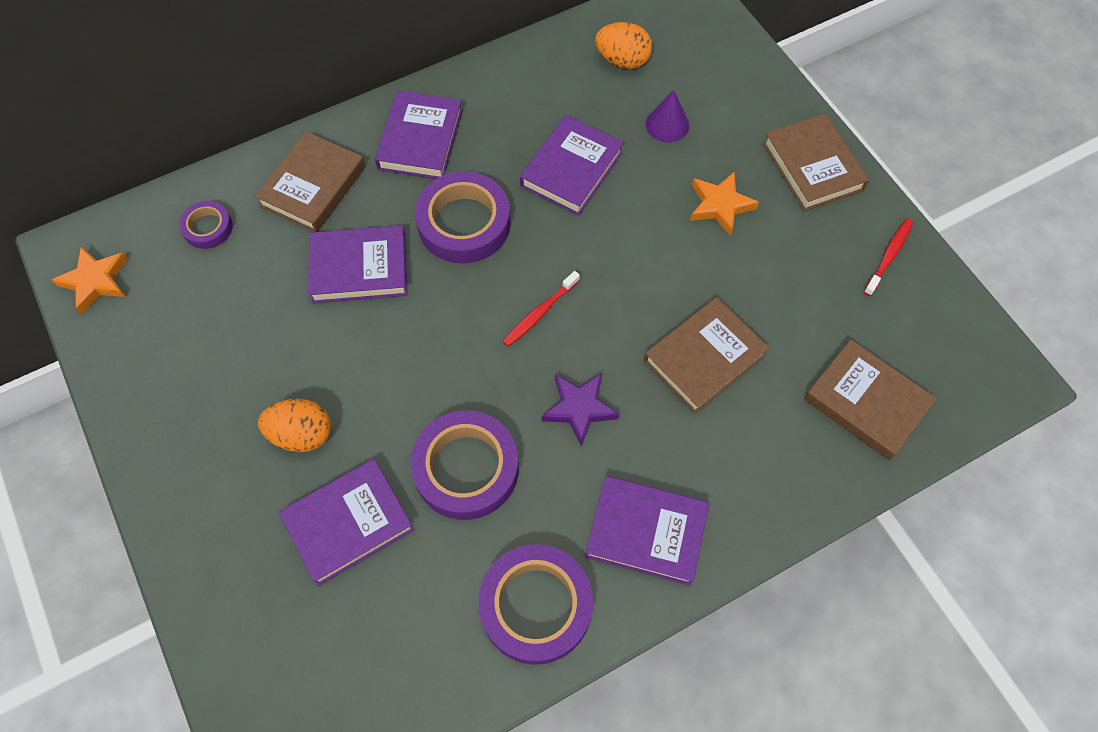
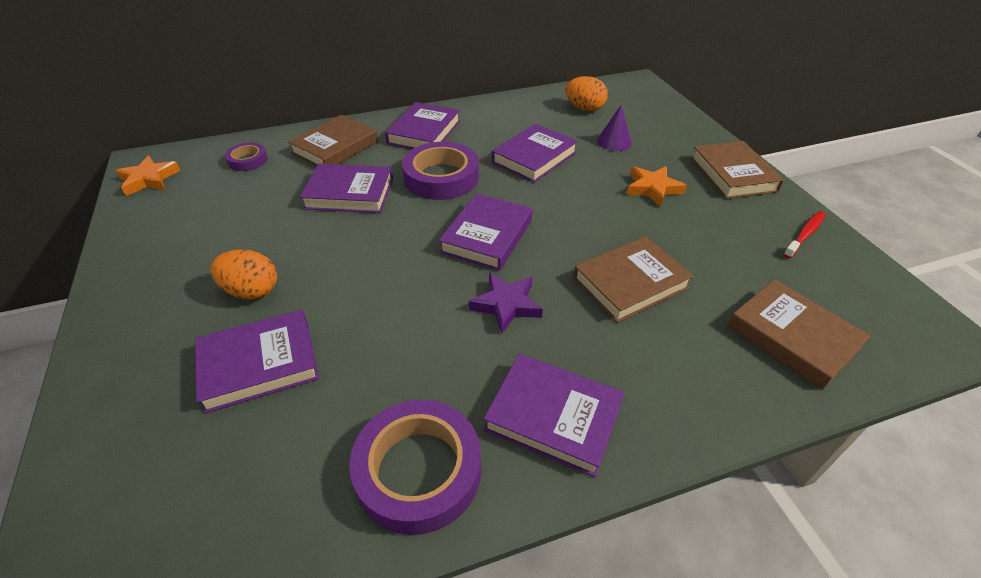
camera: 10 degrees right, 20 degrees down
(466, 468) = (387, 336): purple tape -> none
(539, 313) = (487, 236): red toothbrush -> purple book

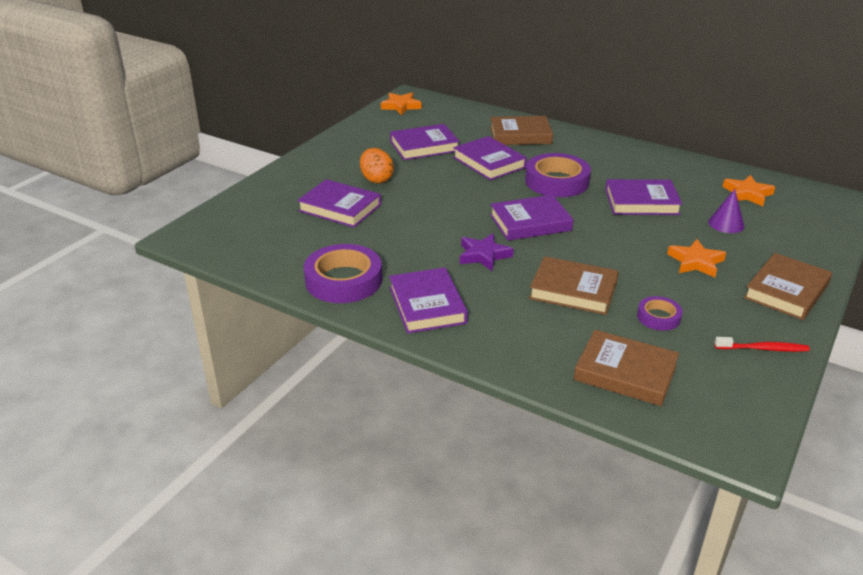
camera: 50 degrees right, 10 degrees down
(248, 160) = (461, 119): purple tape -> purple tape (658, 317)
(424, 132) = (591, 152): purple book -> purple book (424, 146)
(584, 109) = (747, 194): orange egg -> orange star
(792, 337) = (625, 372): brown book -> brown book turned 75 degrees counterclockwise

